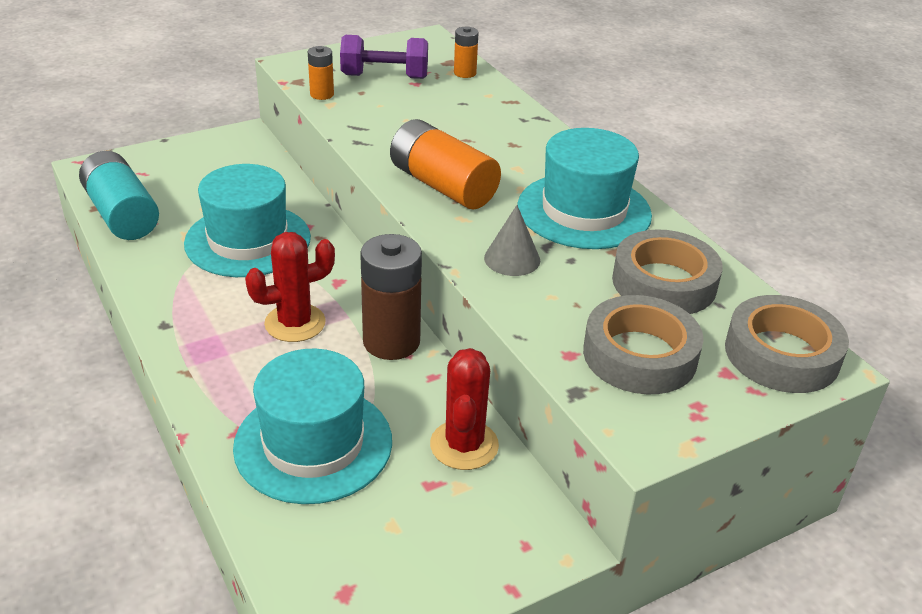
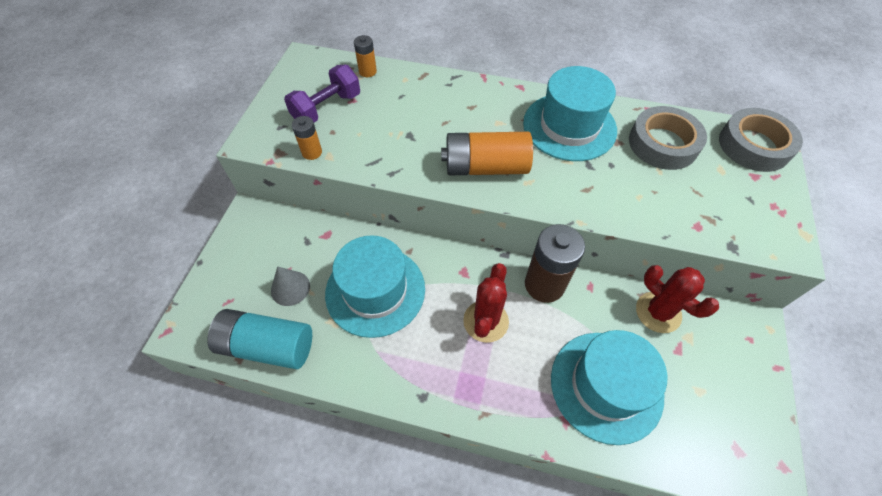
camera: 45 degrees left, 20 degrees up
(512, 259) = (590, 188): grey cone -> grey cone (290, 288)
(640, 355) = (718, 198): grey tape -> none

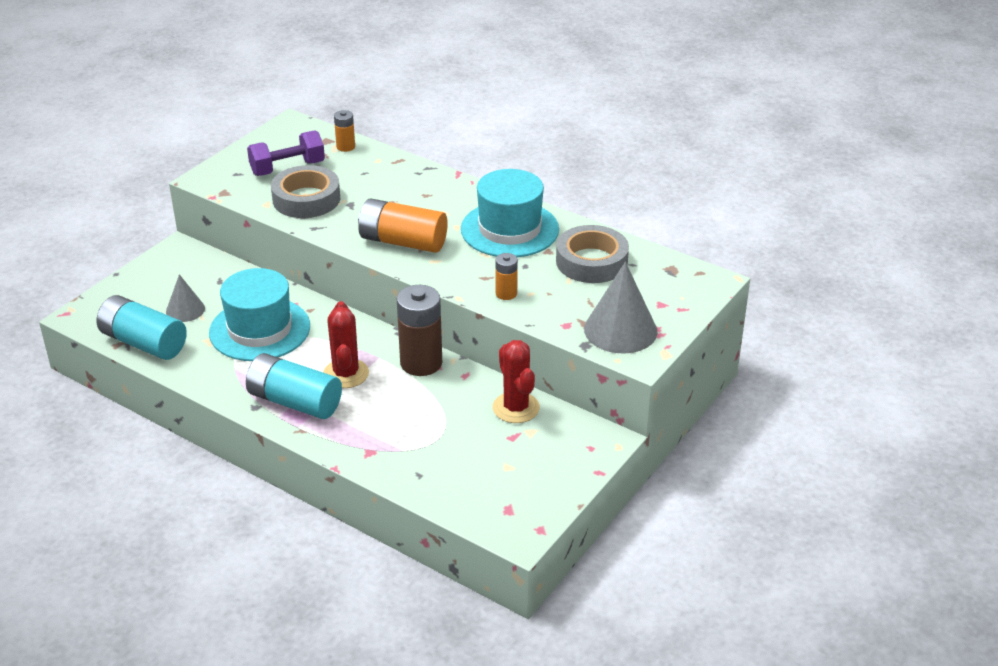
camera: 20 degrees right, 20 degrees down
(312, 152) = (253, 198): orange battery -> orange battery (506, 293)
(458, 376) = (294, 402): none -> turquoise battery
(485, 321) = (346, 374): red cactus -> red cactus turned 45 degrees counterclockwise
(606, 386) = (423, 441): turquoise hat -> none
(747, 218) = (620, 330): none -> grey cone
(754, 145) = (685, 282): grey tape -> grey tape (306, 199)

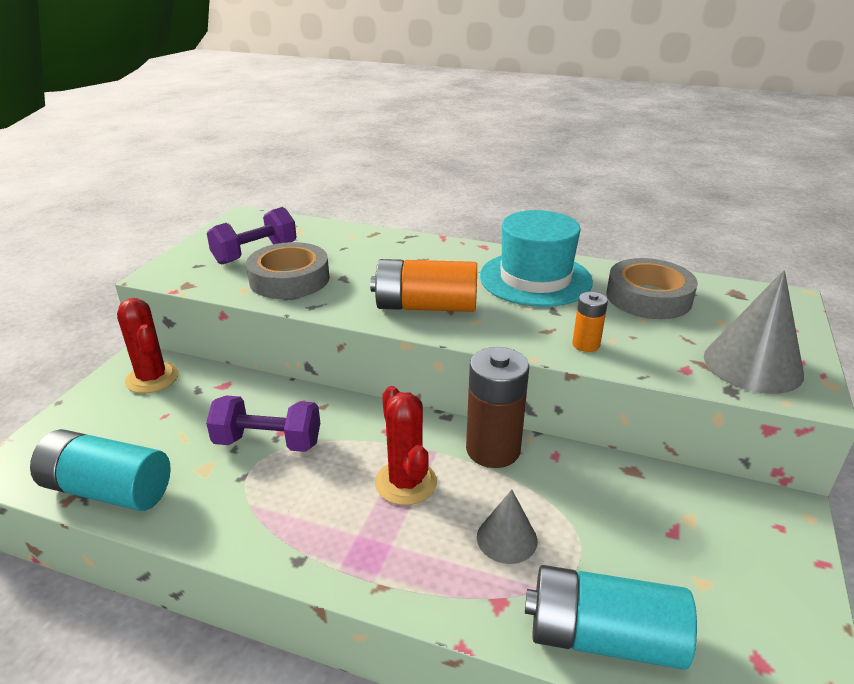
camera: 15 degrees left, 5 degrees down
(185, 310) = (160, 433): grey cone -> grey cone (507, 538)
(260, 329) = (268, 442): turquoise hat -> purple dumbbell
(294, 402) = (353, 540): turquoise battery -> turquoise battery (603, 637)
(345, 147) = (311, 228): orange battery -> none
(516, 408) = (647, 488): red cactus -> red cactus (152, 378)

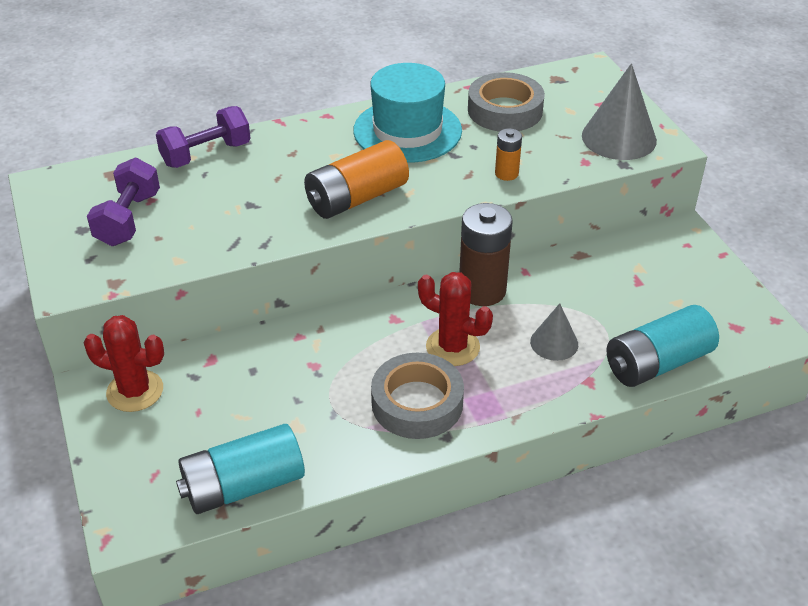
camera: 40 degrees left, 10 degrees up
(268, 442) = (316, 379): purple dumbbell -> purple dumbbell (206, 154)
(289, 279) = (204, 229): grey tape -> grey tape (417, 403)

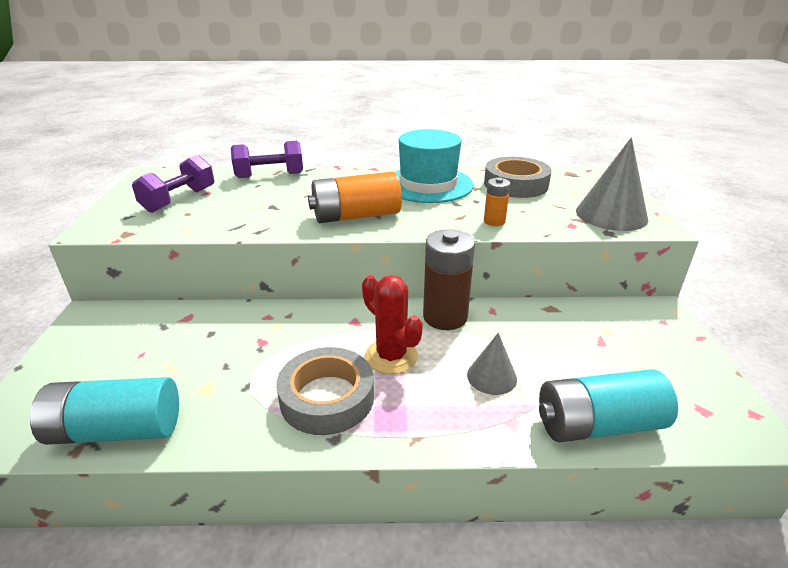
camera: 20 degrees right, 10 degrees down
(135, 391) = (111, 326): red cactus -> none

